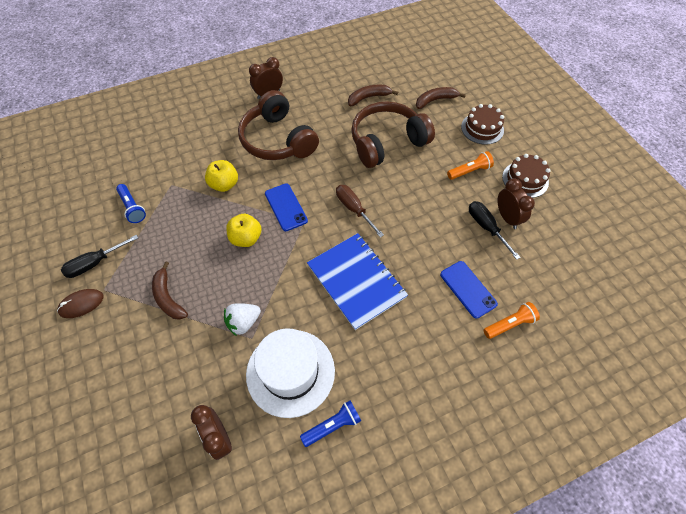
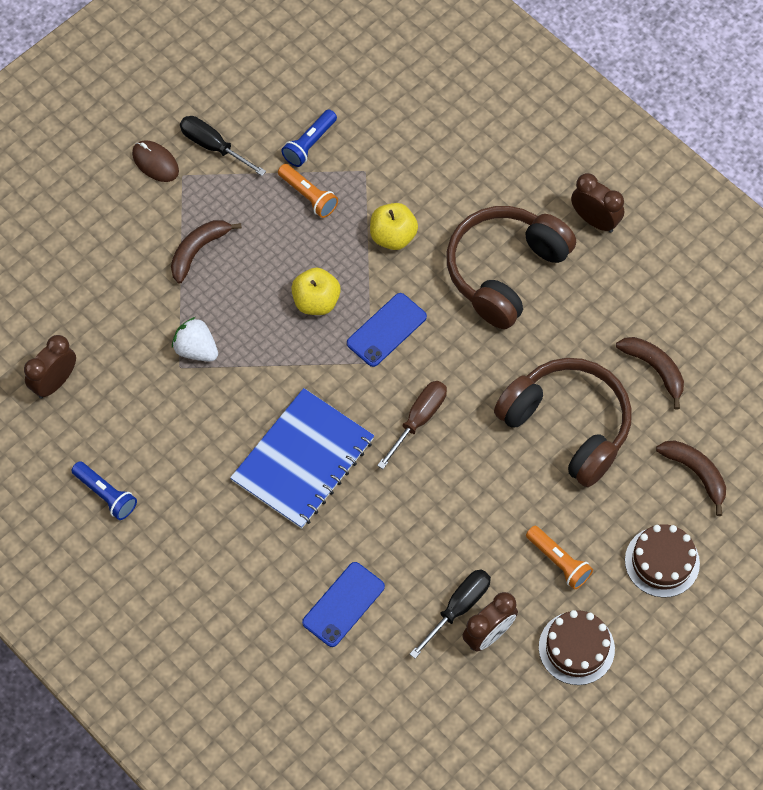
camera: 70 degrees right, 5 degrees up
(290, 372) = (152, 426): white hat -> none
(509, 324) = (309, 668): orange flashlight -> orange flashlight (308, 196)

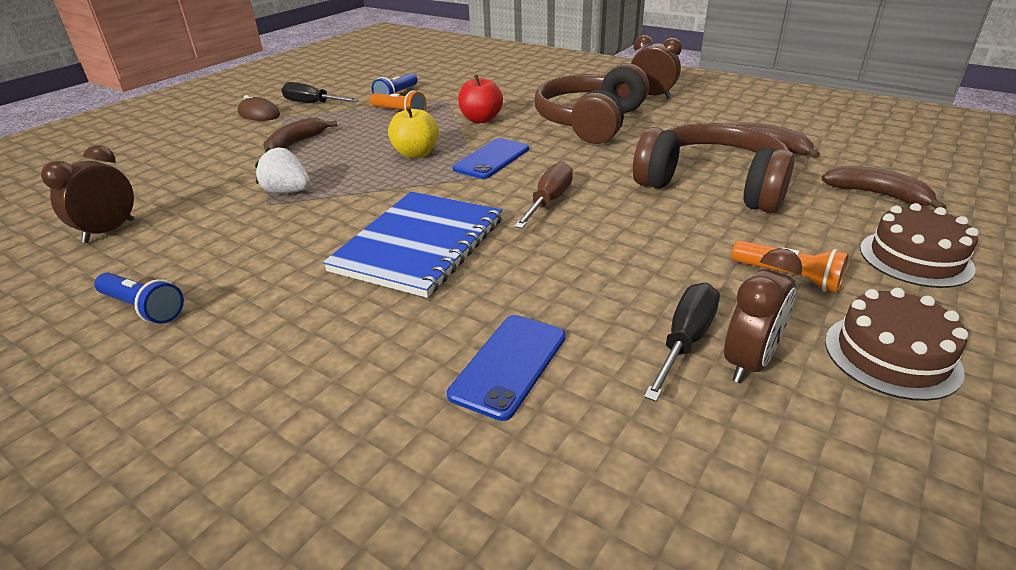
camera: 10 degrees left, 30 degrees down
(393, 236) = (481, 119): yellow apple -> red apple

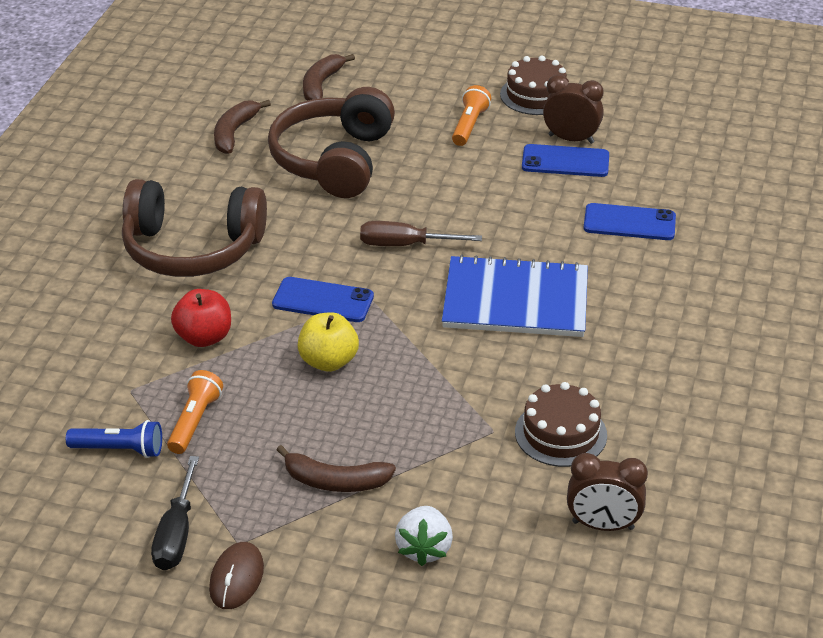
camera: 110 degrees left, 5 degrees up
(143, 308) = (687, 420): blue flashlight -> none
(287, 192) = (461, 427): white strawberry -> white strawberry (424, 549)
(652, 96) = (89, 213): brown clock -> none
(685, 341) = (565, 161): black screwdriver -> blue phone
(915, 258) = (418, 78): brown cake -> brown cake (560, 433)

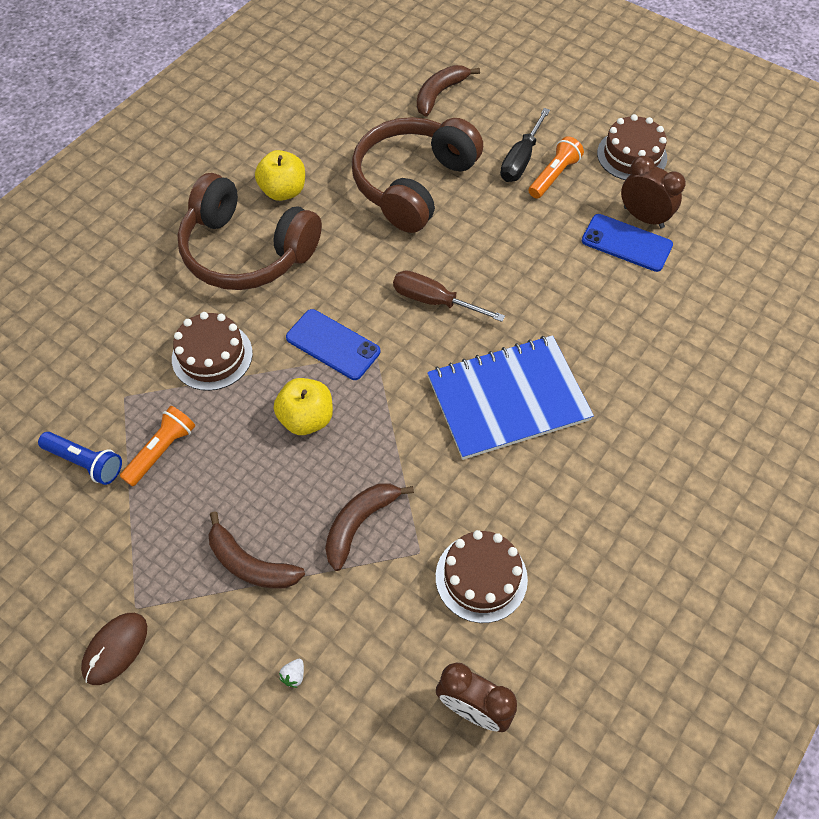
camera: 20 degrees right, 20 degrees up
(176, 533) = (89, 576): black screwdriver -> black screwdriver (521, 159)
(203, 194) = (283, 191): none -> yellow apple
(204, 337) = (212, 356): red apple -> brown cake
(234, 133) = (340, 129): brown banana -> brown banana (359, 523)
(424, 549) = (294, 675): white strawberry -> white strawberry, size x0.44
(515, 300) = (508, 398): blue notebook -> blue notebook turned 45 degrees counterclockwise
(629, 223) = (657, 335): blue phone -> none

